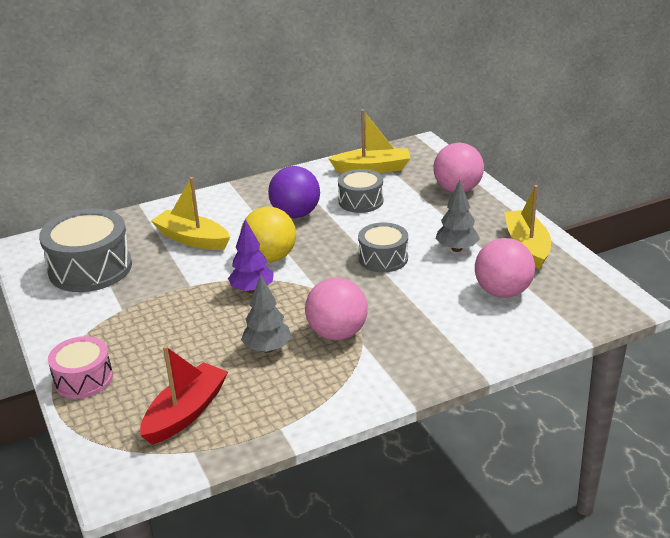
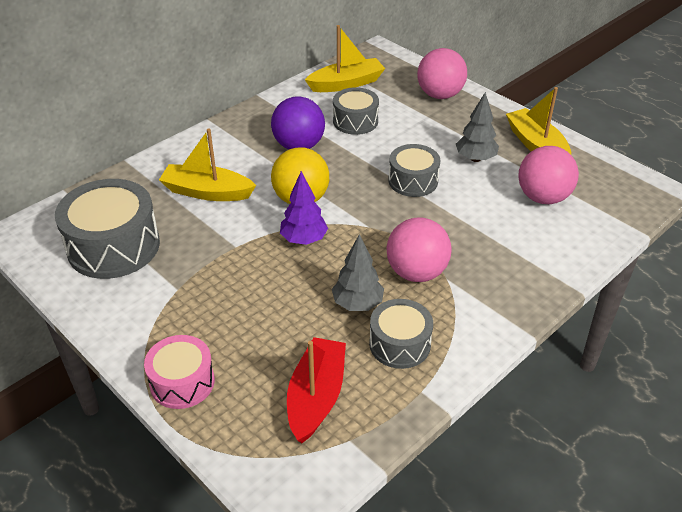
camera: 20 degrees left, 10 degrees up
(284, 387) = (399, 344): none -> grey drum

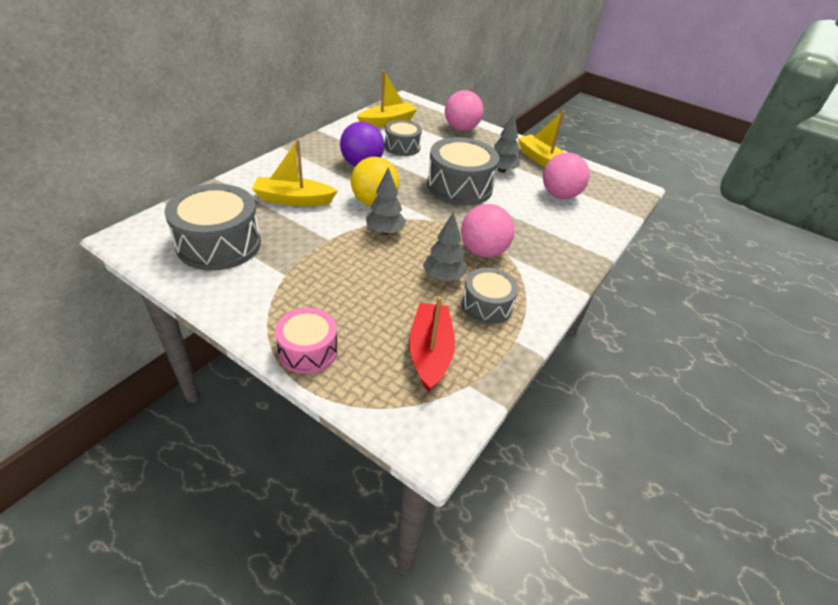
camera: 15 degrees left, 0 degrees up
(304, 239) = (385, 232): purple tree -> grey tree
(413, 181) = (459, 187): grey drum -> grey drum, size x1.67

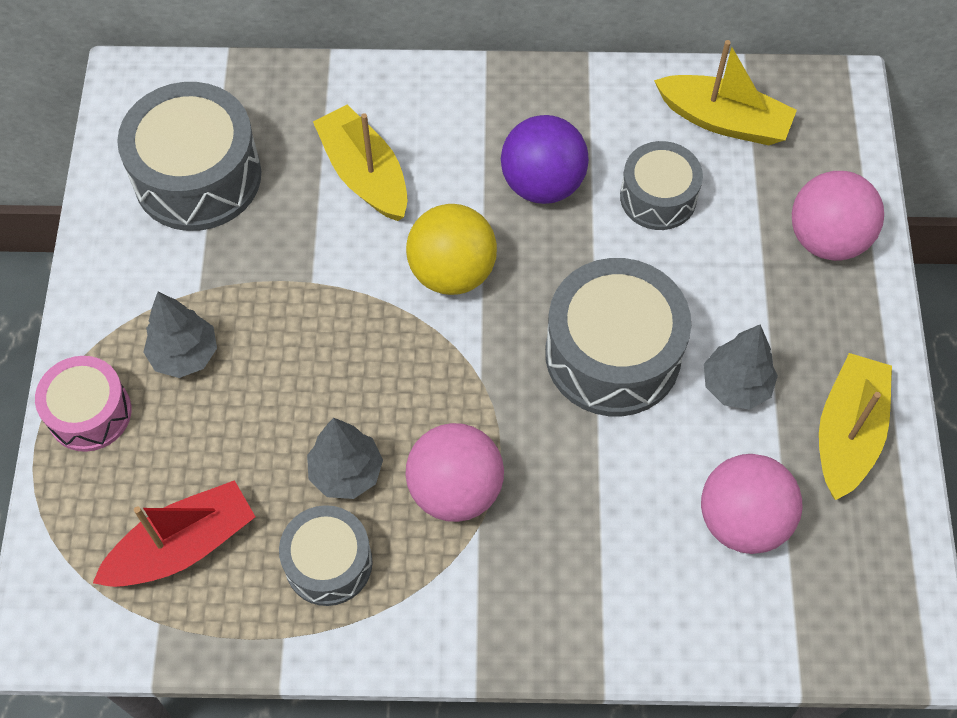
camera: 60 degrees right, 20 degrees up
(385, 232) = (390, 334): grey tree -> grey tree (185, 355)

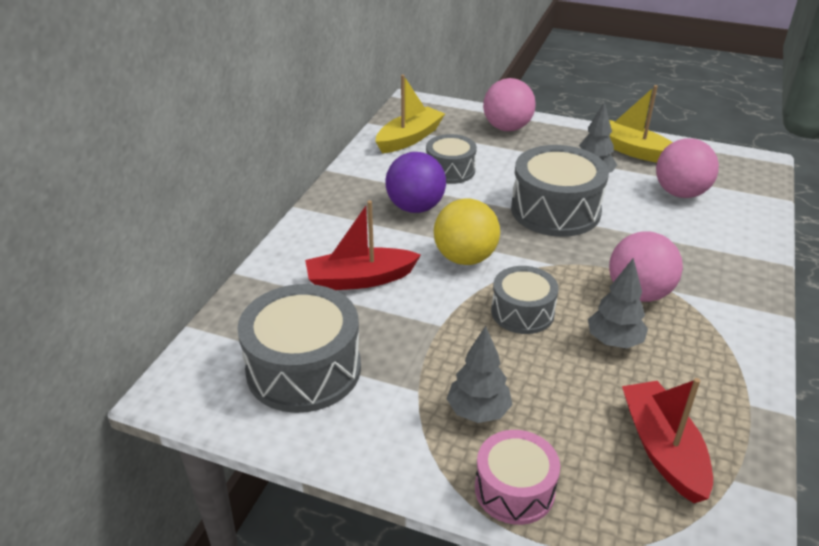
camera: 70 degrees left, 25 degrees down
(328, 563) = (688, 366): grey drum -> grey drum (522, 312)
(365, 174) = (360, 279): yellow boat -> red boat

